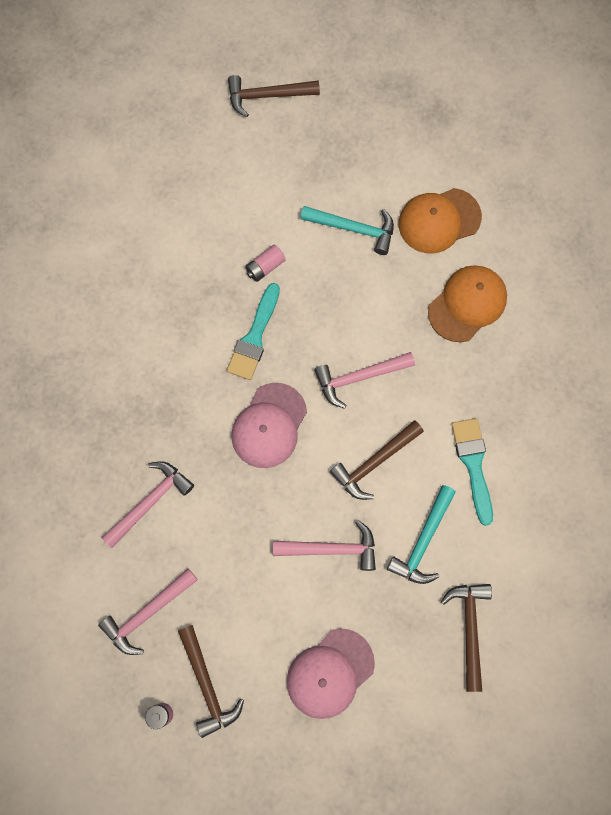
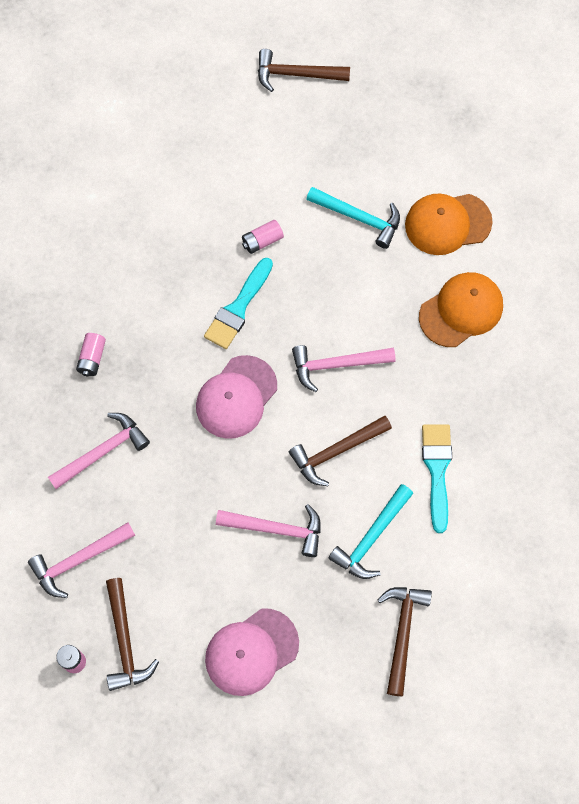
camera: 10 degrees right, 5 degrees down
(122, 411) = (92, 358): none -> pink battery

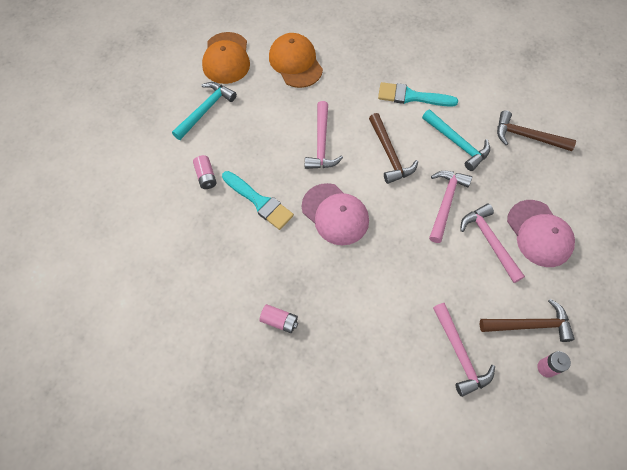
camera: 80 degrees left, 5 degrees down
(102, 452) = (366, 323): pink hammer -> pink hammer (489, 241)
(296, 74) = (66, 130): brown hammer -> none

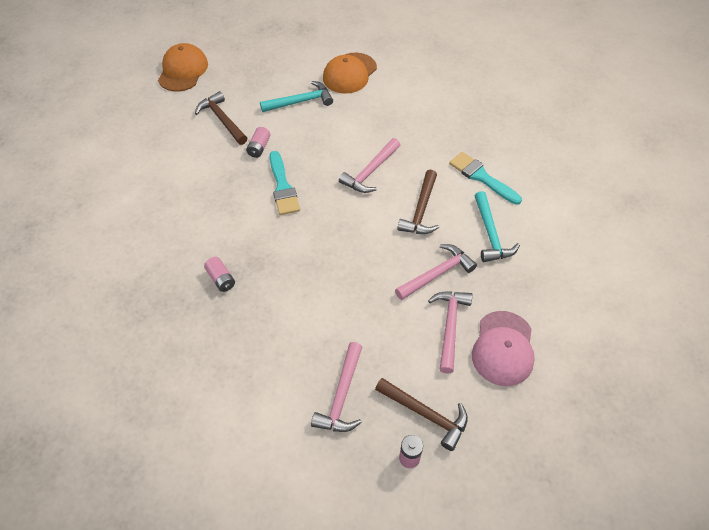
camera: 35 degrees right, 10 degrees down
(295, 62) = (403, 103): orange cap -> orange cap (183, 70)
(335, 214) = (334, 229): pink cap -> none
(527, 136) = (564, 265): brown hammer -> brown hammer (222, 120)

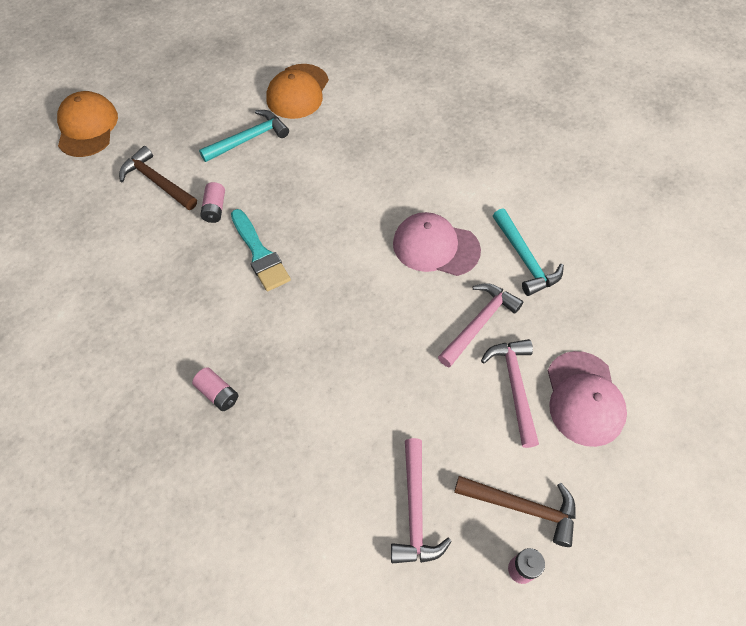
camera: 15 degrees left, 5 degrees up
(370, 172) = (361, 211): pink hammer -> none
(421, 210) = (435, 247): brown hammer -> pink cap
(481, 177) = (492, 190): turquoise brush -> none

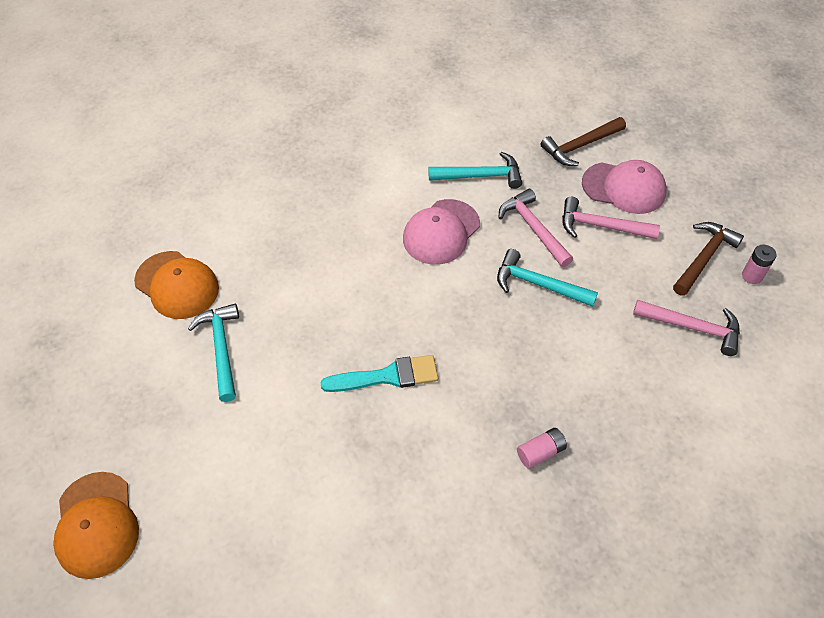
camera: 70 degrees left, 5 degrees down
(87, 127) = (96, 525): orange cap -> orange cap turned 120 degrees counterclockwise
(157, 182) = (236, 457): brown hammer -> brown hammer (580, 146)
(215, 209) = (306, 405): pink battery -> none
(409, 345) = (538, 284): none -> turquoise hammer

